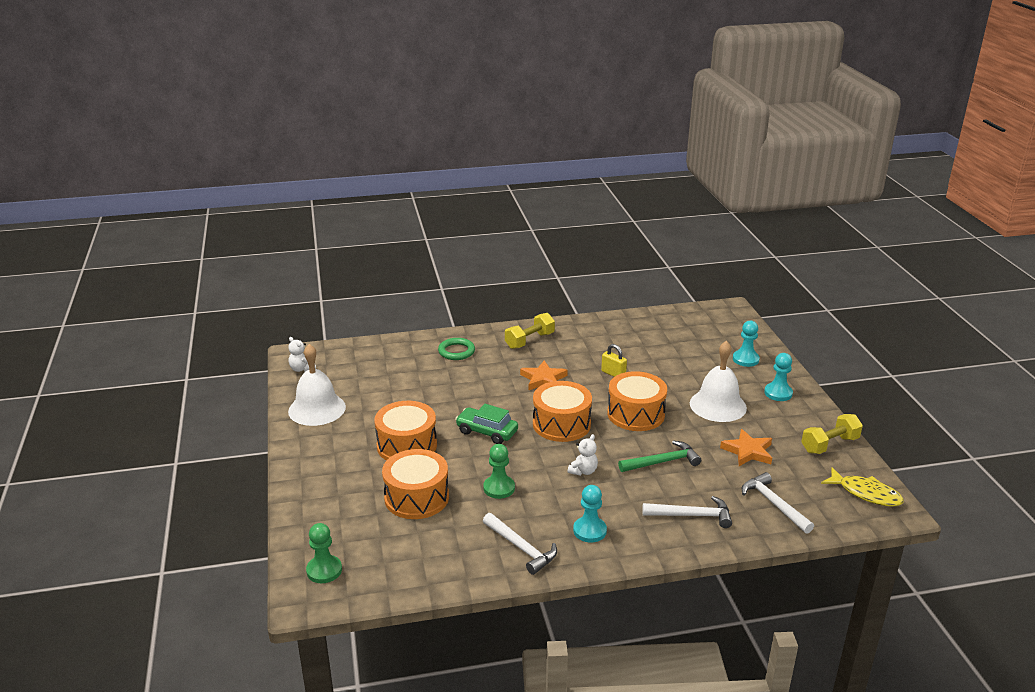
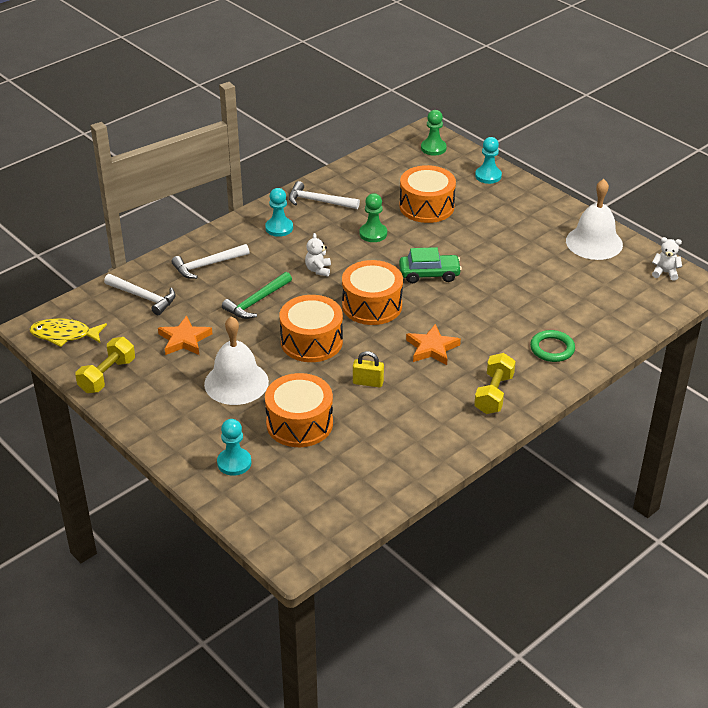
camera: 150 degrees right, 10 degrees up
(407, 445) = (481, 240): orange drum -> orange drum (299, 423)
(778, 393) = (178, 424): turquoise pawn -> turquoise pawn (488, 176)

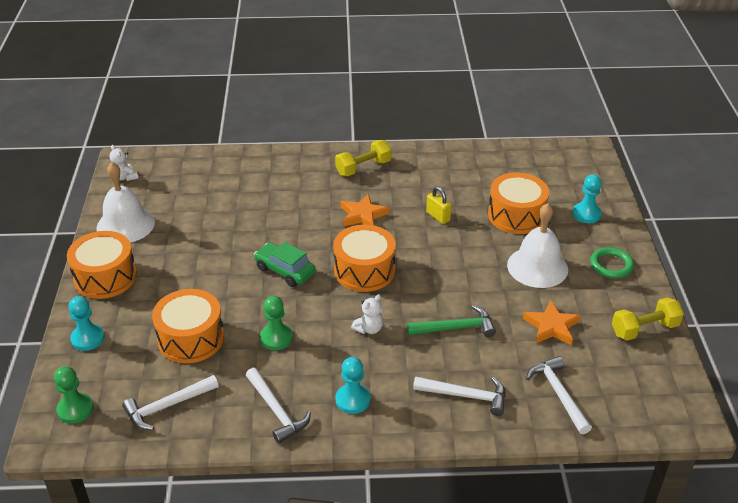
camera: 140 degrees left, 0 degrees up
(64, 335) = (664, 394): yellow fish -> none
(311, 341) = (446, 267): orange drum -> orange drum (105, 277)
(385, 173) = (167, 406): none -> white hammer
(552, 349) = (284, 173): green ring -> green ring (611, 265)

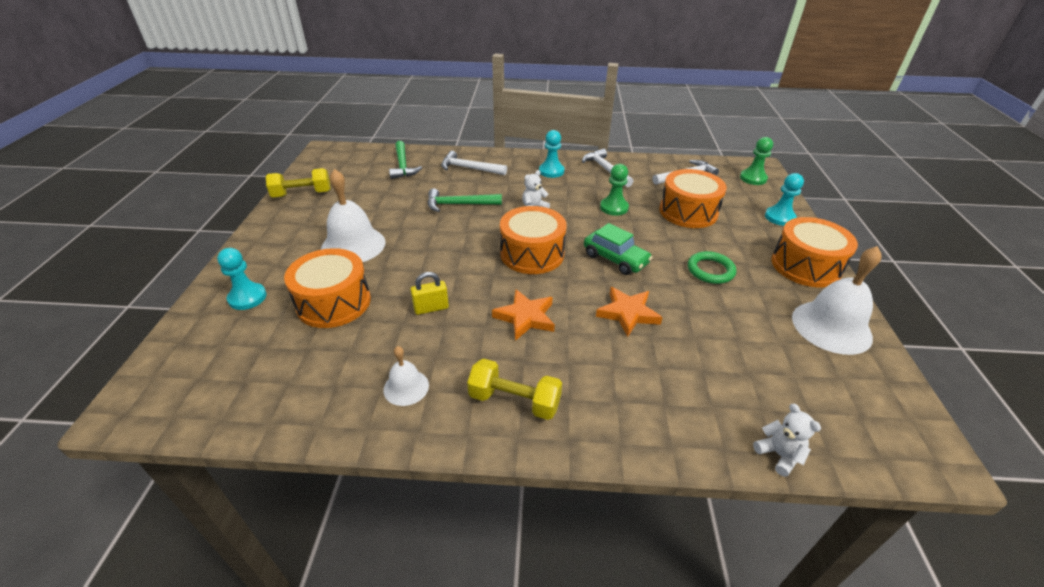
camera: 175 degrees left, 0 degrees up
(125, 177) = (898, 413): white teddy bear -> white teddy bear (779, 455)
(363, 168) = (514, 401): yellow dumbbell -> yellow dumbbell turned 45 degrees clockwise
(433, 170) = (406, 387): none -> white bell
(438, 216) = (431, 308): yellow padlock -> yellow padlock turned 75 degrees counterclockwise
(551, 326) = (377, 200): orange star -> orange star (628, 313)
(558, 393) = (402, 165): white hammer -> green hammer
(611, 265) = (278, 241): green ring -> green ring (710, 270)

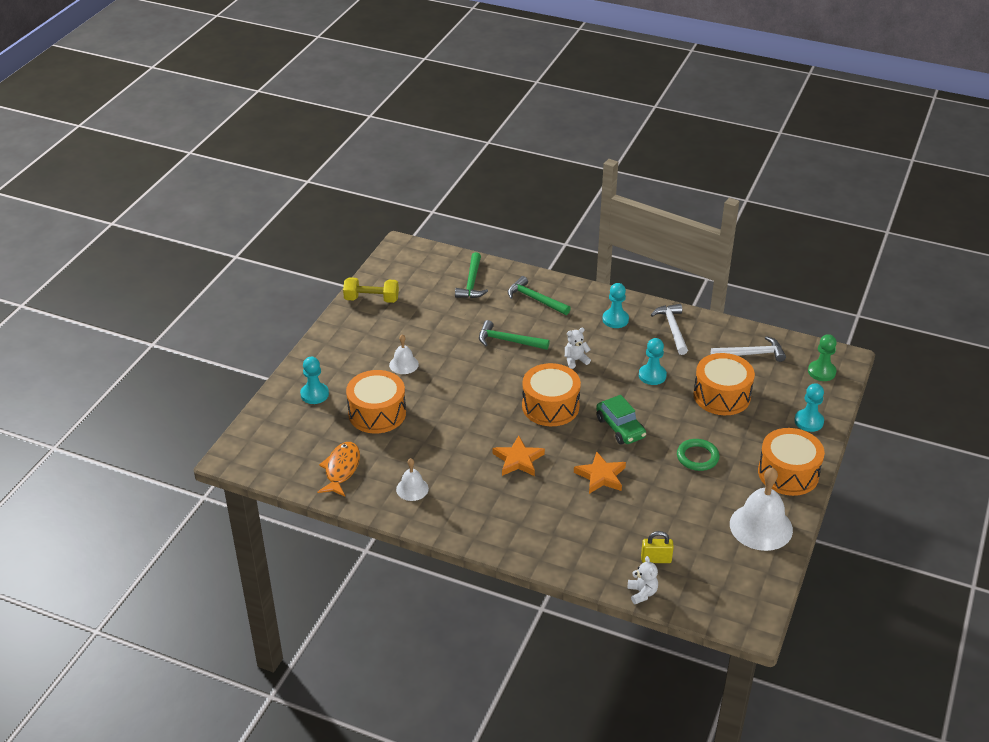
camera: 20 degrees right, 0 degrees up
(298, 385) = (341, 469): none -> orange fish
(353, 245) = (403, 364): white bell -> white bell, size x0.53
(431, 308) = (449, 435): yellow padlock -> yellow padlock (656, 559)
(469, 168) = (535, 299): white hammer -> green hammer
(514, 401) = (482, 516): yellow dumbbell -> none
(614, 207) = (652, 375): green pawn -> turquoise pawn

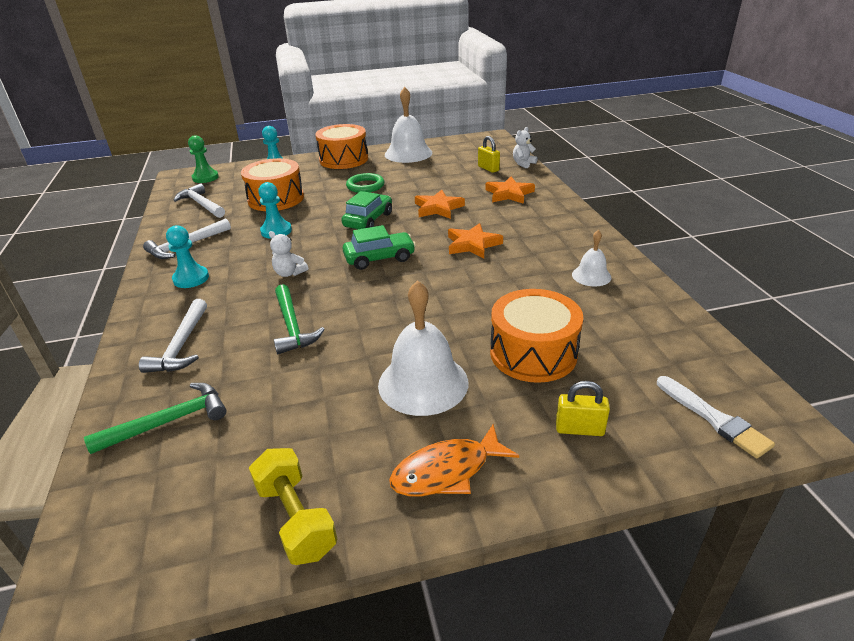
camera: 125 degrees left, 5 degrees down
(264, 439) = (714, 418): none -> white brush
(314, 394) = (579, 429): turquoise pawn -> yellow padlock
(341, 469) = (643, 328): orange fish -> orange fish (447, 471)
(403, 364) = (423, 383): white bell -> white bell, size x1.88
(535, 299) = (181, 345): green hammer -> white hammer
(550, 406) = (379, 258): orange drum -> green car
(582, 535) = (509, 194): none -> orange star

